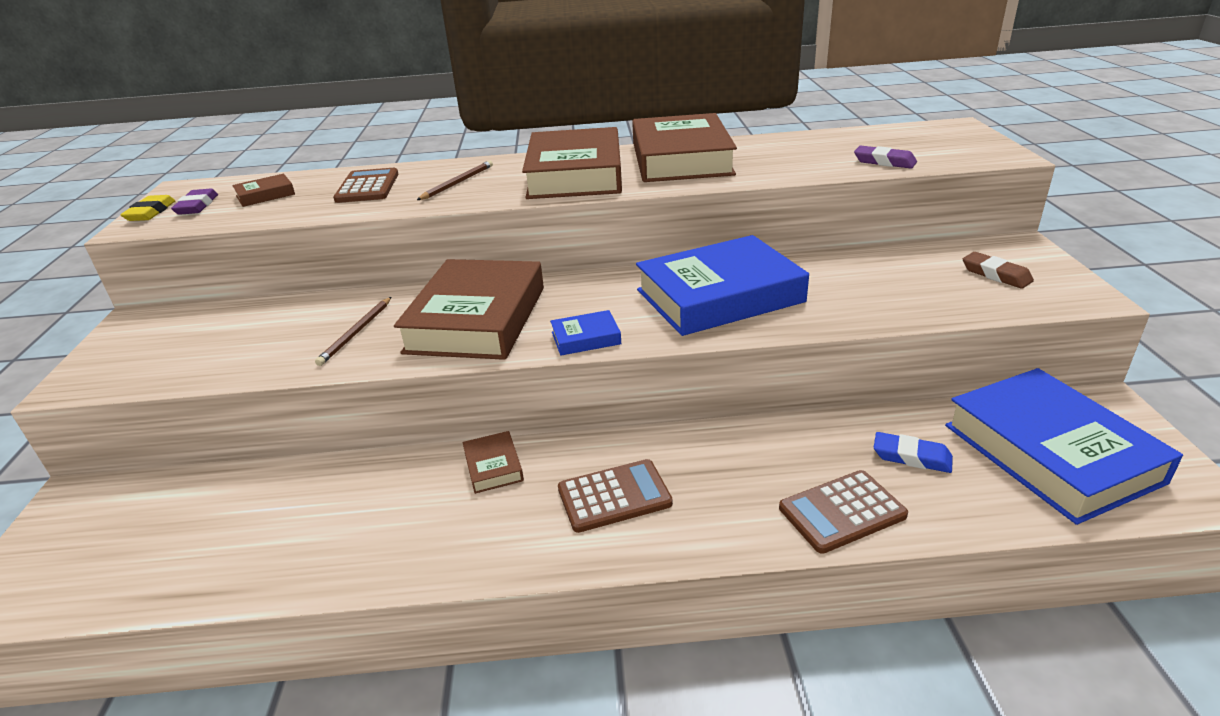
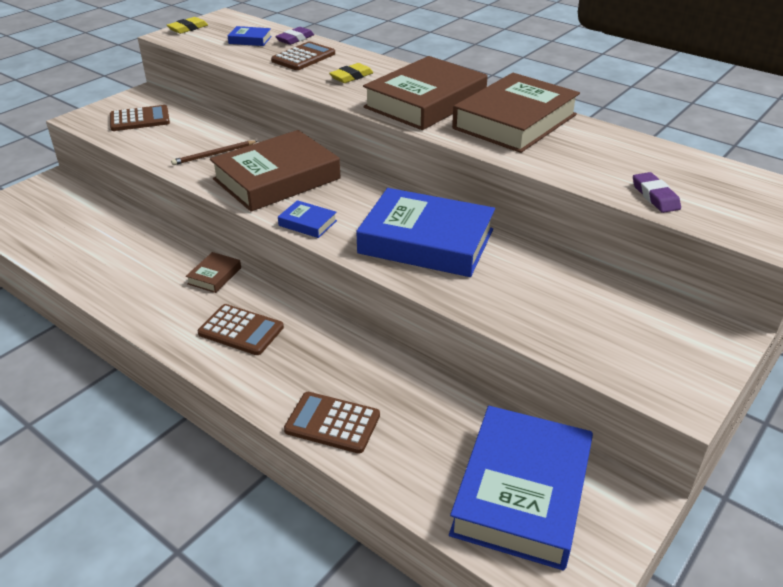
camera: 40 degrees right, 5 degrees up
(180, 345) = (140, 119): none -> brown calculator
(197, 206) = (211, 33): purple eraser -> purple eraser (295, 39)
(265, 195) = (250, 40): brown book -> blue book
(458, 183) = (351, 77): brown pencil -> yellow eraser
(911, 457) = (428, 427): blue eraser -> none
(996, 274) = (649, 341): brown eraser -> none

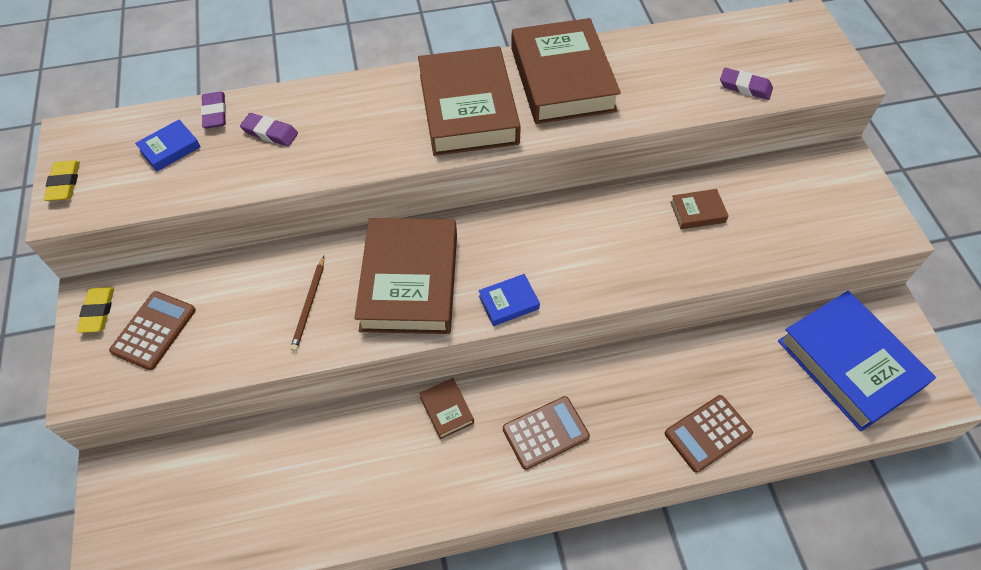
camera: 50 degrees left, 20 degrees up
(303, 57) = (270, 133): brown calculator -> purple eraser
(351, 77) = (358, 125): yellow eraser -> yellow eraser (98, 312)
(426, 241) = (608, 240): blue book -> none
(520, 272) = (697, 212): none -> brown book

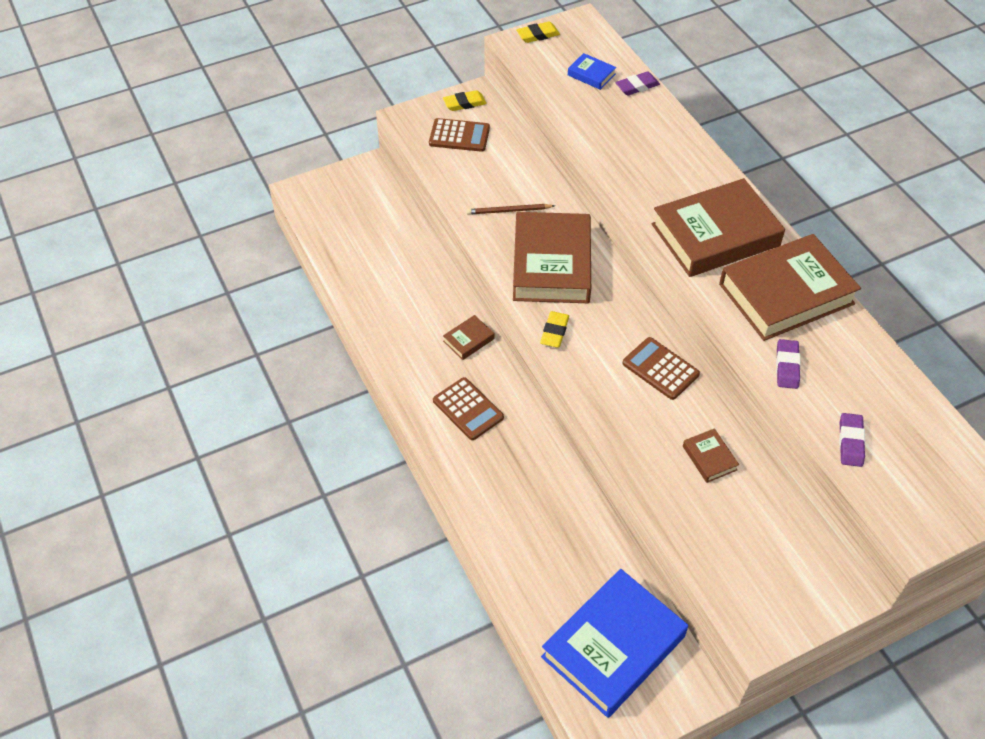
camera: 75 degrees right, 5 degrees down
(270, 133) = (631, 122): purple eraser -> purple eraser (787, 366)
(409, 281) = (551, 264): brown book -> brown book turned 75 degrees counterclockwise
(509, 302) = (554, 332): blue book -> yellow eraser
(708, 433) = (501, 528): brown calculator -> brown calculator (660, 369)

